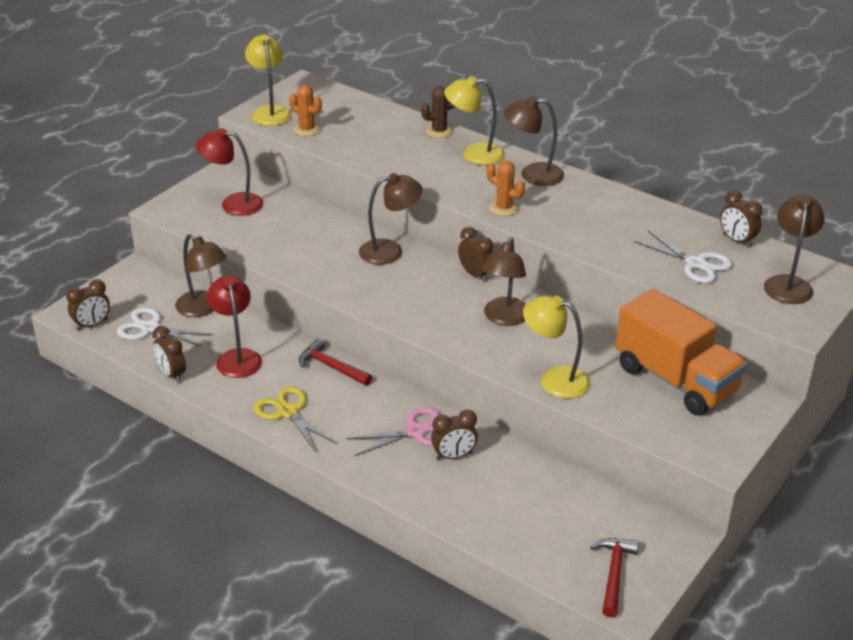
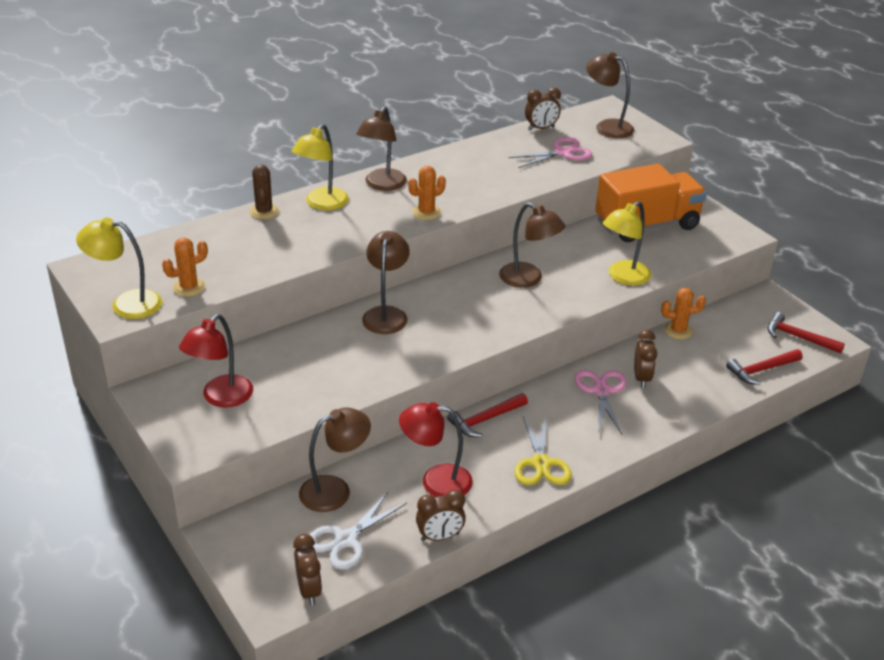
camera: 70 degrees left, 0 degrees up
(288, 412) = (541, 464): yellow scissors -> yellow scissors turned 75 degrees counterclockwise
(475, 275) = (455, 277): brown clock -> none
(527, 548) = (762, 370): none -> red hammer
(556, 470) = (678, 331): none -> orange cactus
(696, 264) = (562, 153): white scissors -> pink scissors

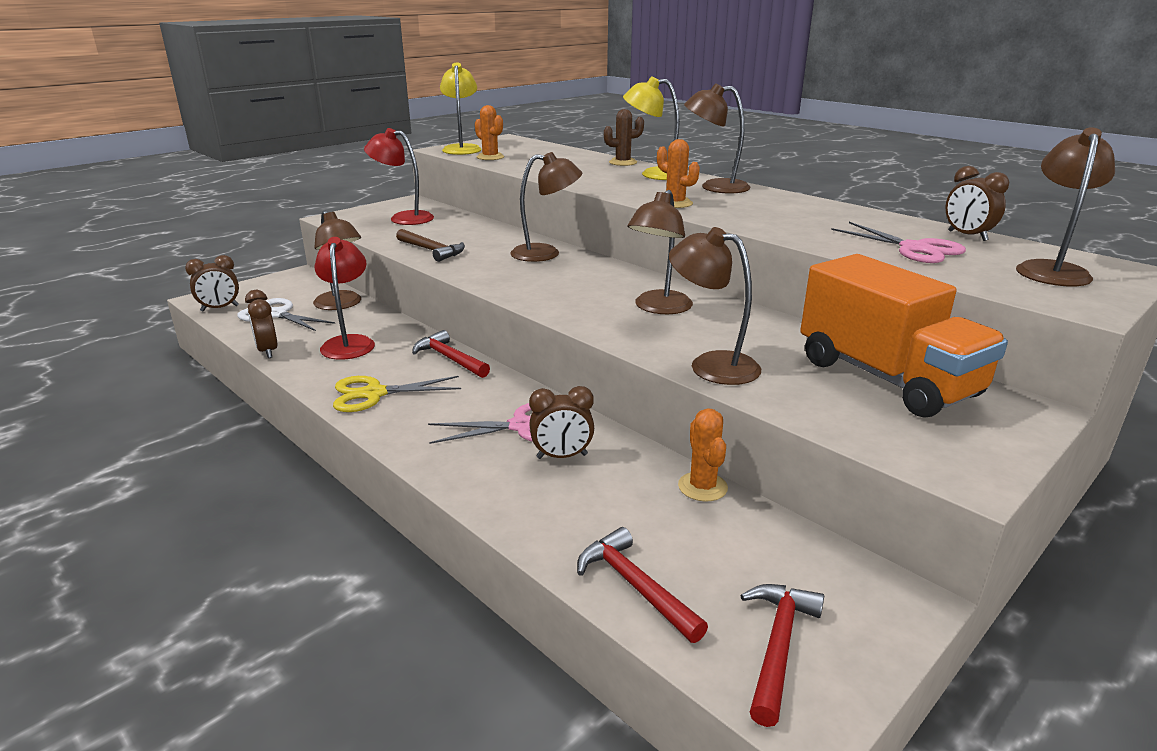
camera: 80 degrees right, 10 degrees down
(350, 381) = (431, 250): none -> brown hammer
(623, 277) = (711, 365): yellow lamp -> brown lamp

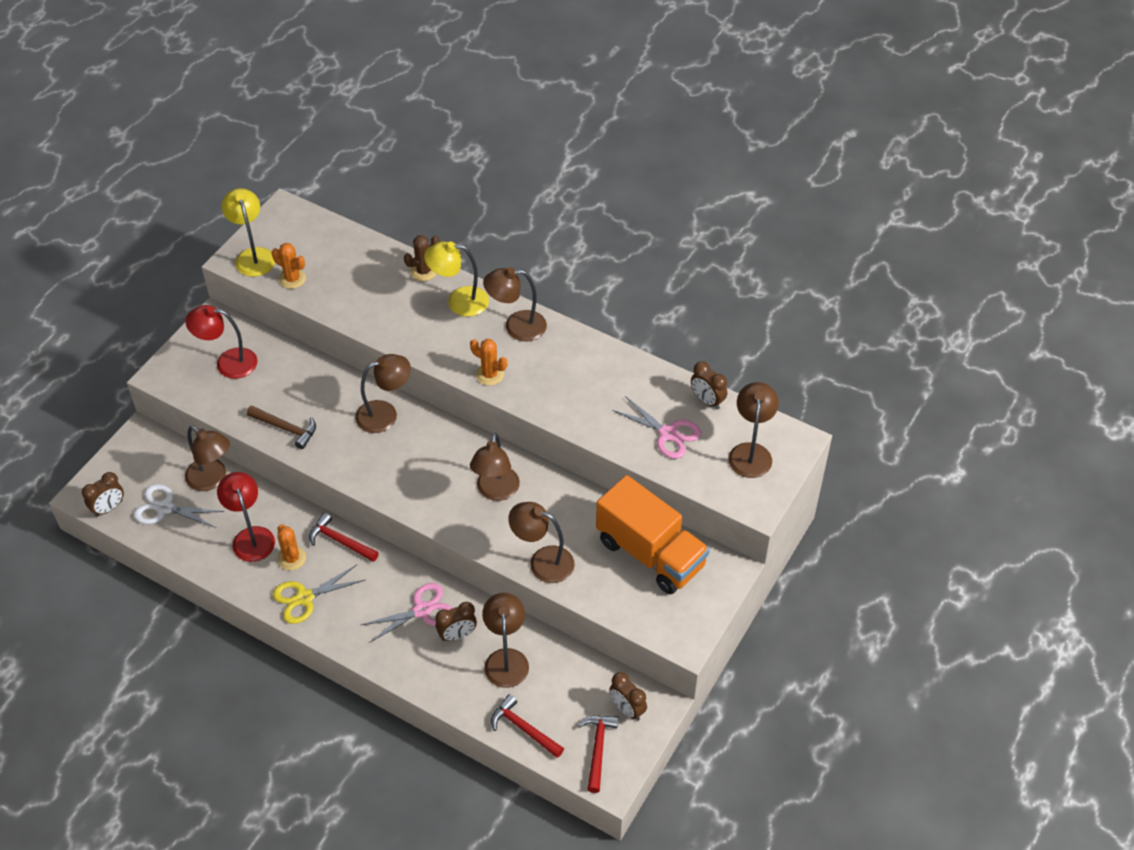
camera: 15 degrees left, 25 degrees up
(267, 351) = (192, 562): brown clock -> brown clock (627, 709)
(629, 493) = (506, 659): none -> brown lamp
(702, 487) = (548, 643): orange cactus -> orange cactus (291, 558)

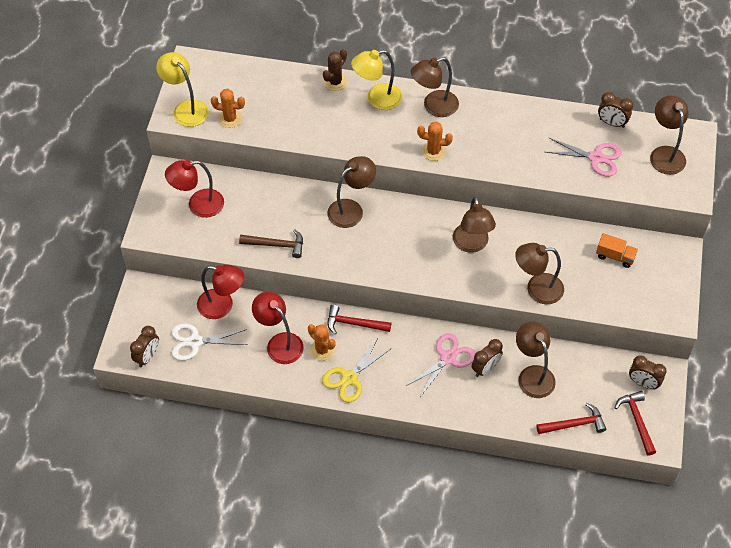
camera: 20 degrees left, 5 degrees up
(212, 479) = (222, 306): brown lamp -> red lamp
(524, 729) = (574, 424): red hammer -> red hammer turned 150 degrees clockwise
(650, 553) = (615, 256): orange truck -> orange truck, size x0.42

